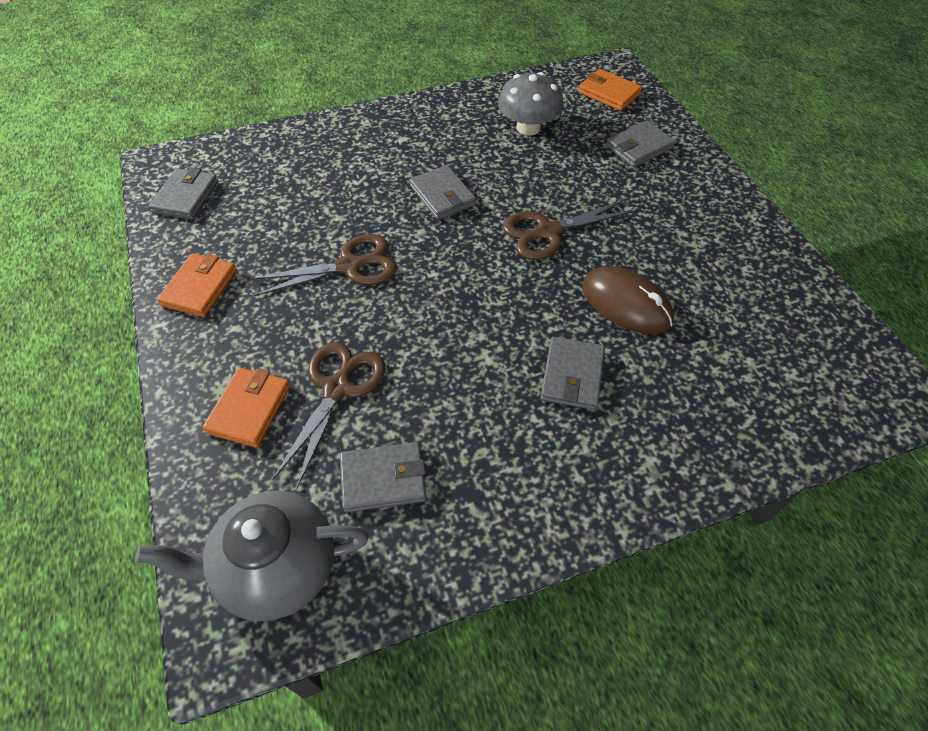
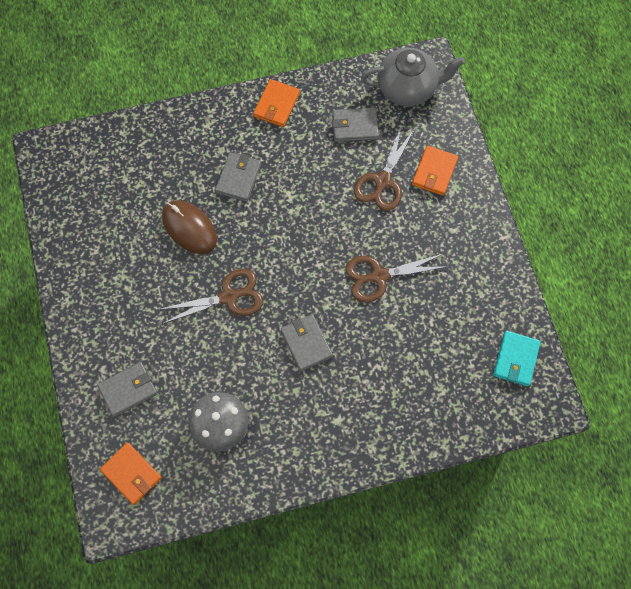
camera: 175 degrees left, 15 degrees up
(186, 197) = (516, 359): grey wallet -> turquoise wallet
(199, 288) = (484, 265): orange wallet -> orange wallet (276, 105)

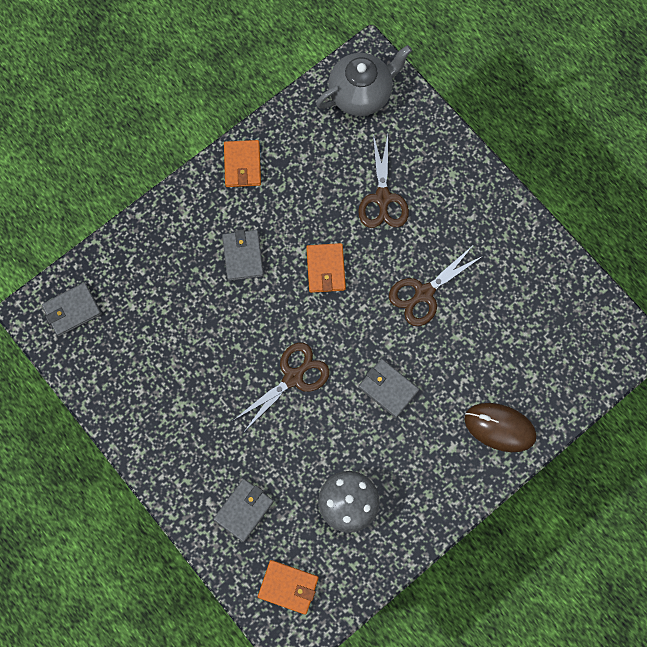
camera: 25 degrees left, 5 degrees up
(189, 228) = (220, 327): brown mouse -> brown mouse (500, 427)
(355, 126) = (329, 154): grey wallet -> grey wallet (72, 310)
(434, 172) = (426, 168): orange wallet -> orange wallet (325, 269)
(516, 359) = (585, 316): turquoise wallet -> none

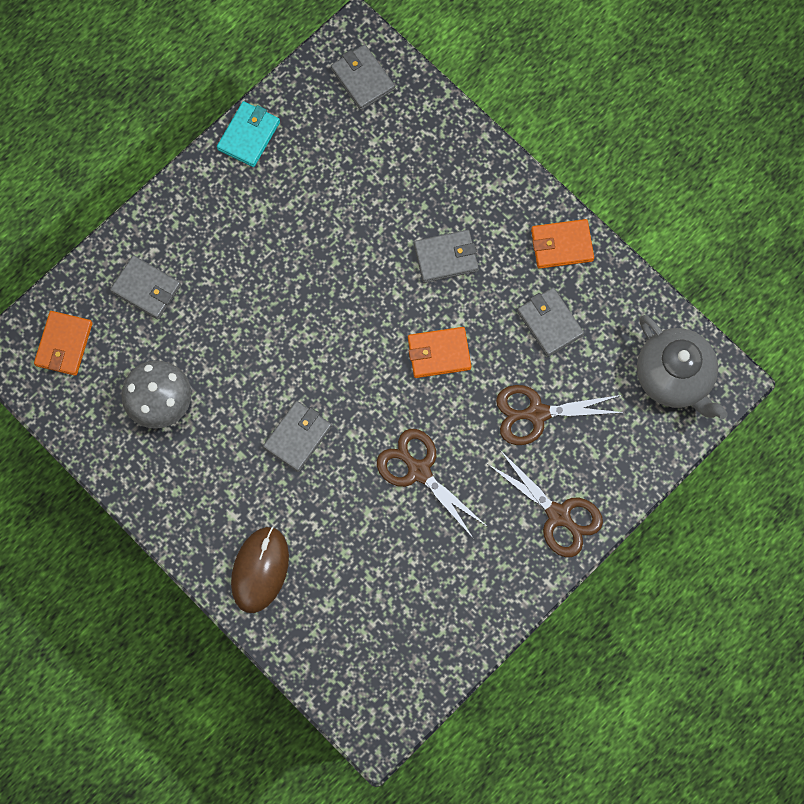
camera: 85 degrees right, 0 degrees up
(111, 411) = (248, 136): none -> turquoise wallet
(293, 377) = (302, 328): brown scissors -> brown scissors (558, 515)
(308, 181) = (550, 323): none -> grey wallet

